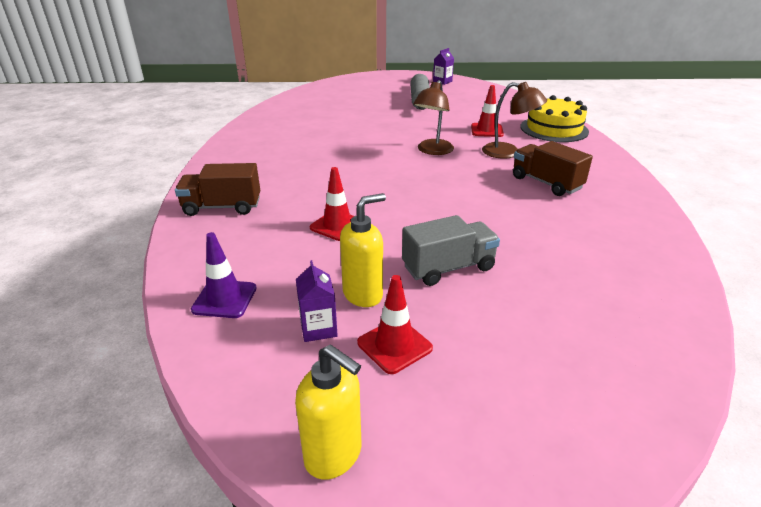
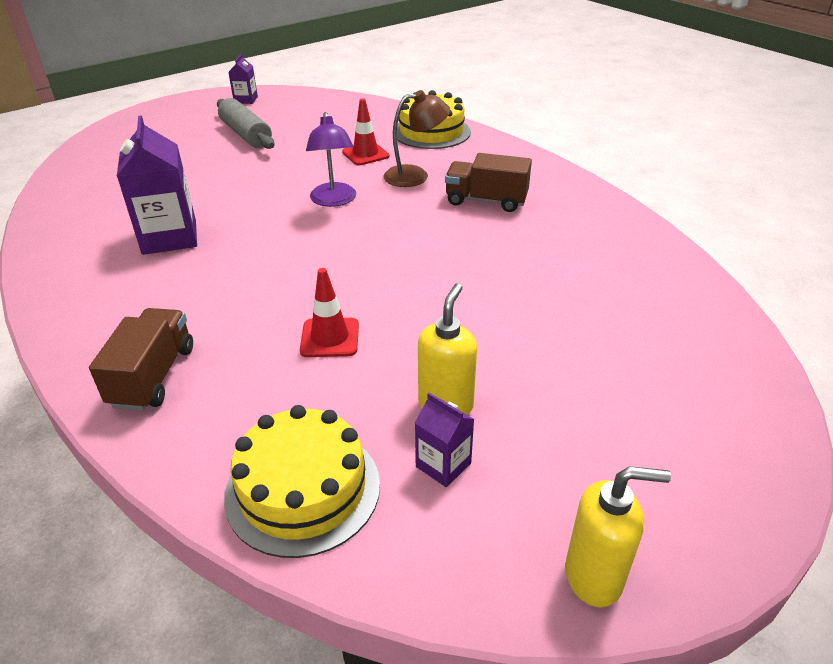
camera: 35 degrees left, 5 degrees up
(222, 207) = (153, 376): brown truck -> brown truck turned 135 degrees clockwise
(224, 299) = (303, 489): purple traffic cone -> yellow cake
(312, 142) = (169, 237): none -> purple carton
(394, 345) = (531, 442): red traffic cone -> none
(432, 151) = (334, 200): brown lamp -> purple lamp
(448, 268) = (494, 335): grey truck -> none

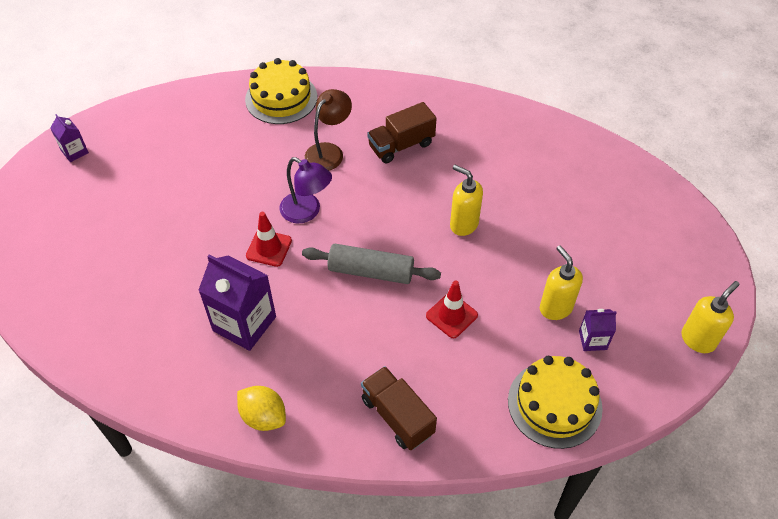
camera: 45 degrees left, 15 degrees up
(72, 300) = (263, 416): none -> yellow lemon
(246, 134) = (141, 191): grey rolling pin -> grey rolling pin (371, 271)
(365, 154) = (266, 152): red traffic cone -> red traffic cone (269, 248)
(456, 281) = (463, 224): none -> yellow soap dispenser

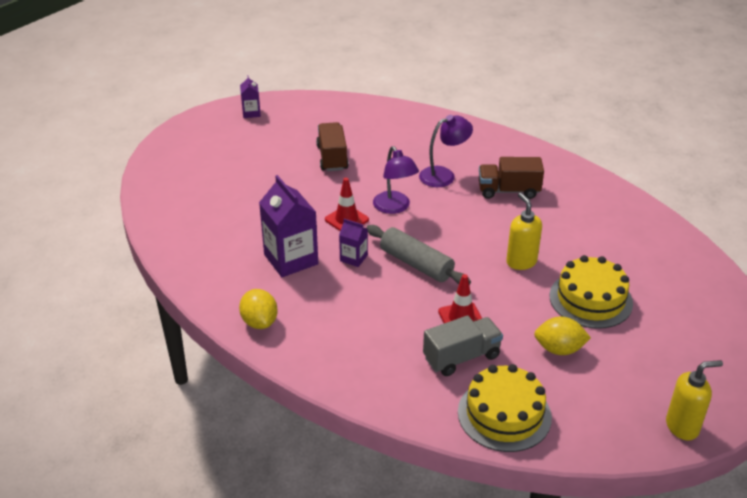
camera: 30 degrees right, 15 degrees down
(281, 98) = (432, 128): yellow cake -> yellow cake (590, 299)
(329, 151) = (444, 175): brown lamp -> purple lamp
(397, 416) = (362, 365): brown truck -> brown truck (332, 158)
(479, 360) = (461, 357): none -> grey truck
(555, 308) = (559, 349): yellow soap dispenser -> yellow lemon
(592, 340) = (576, 385): purple carton -> purple carton (353, 258)

